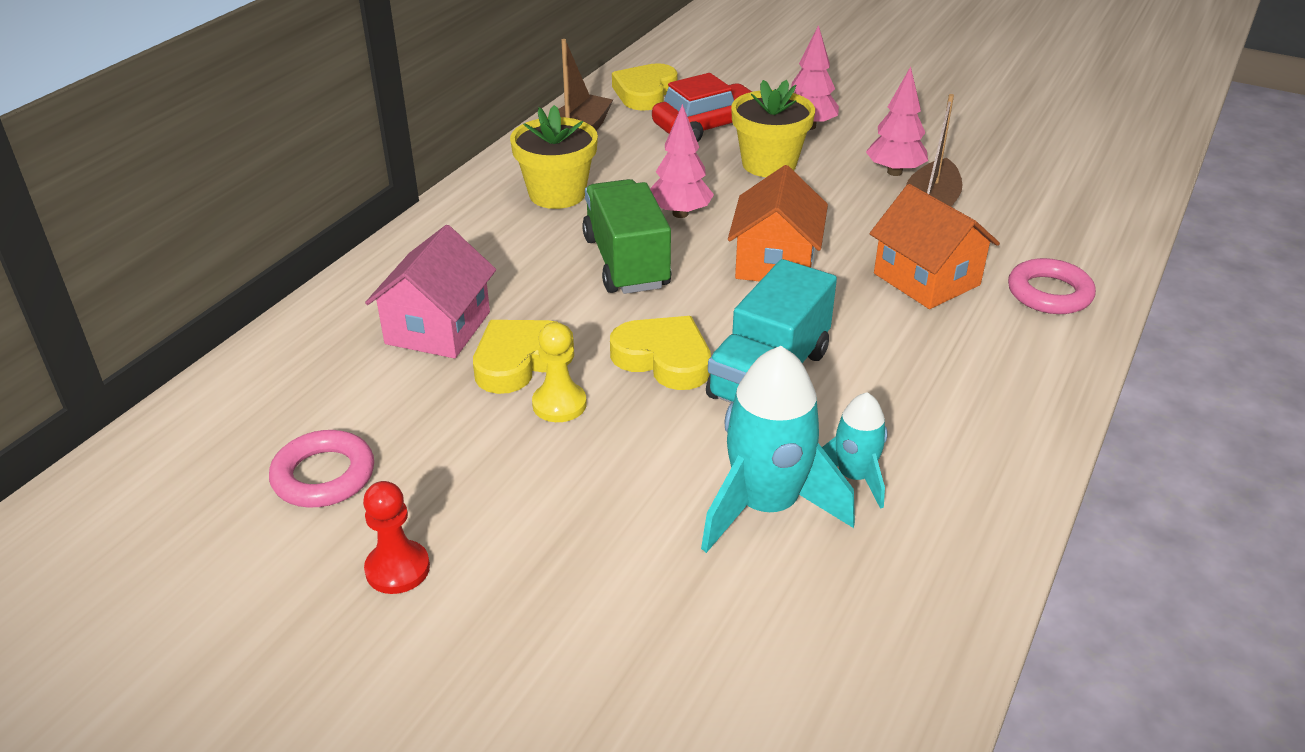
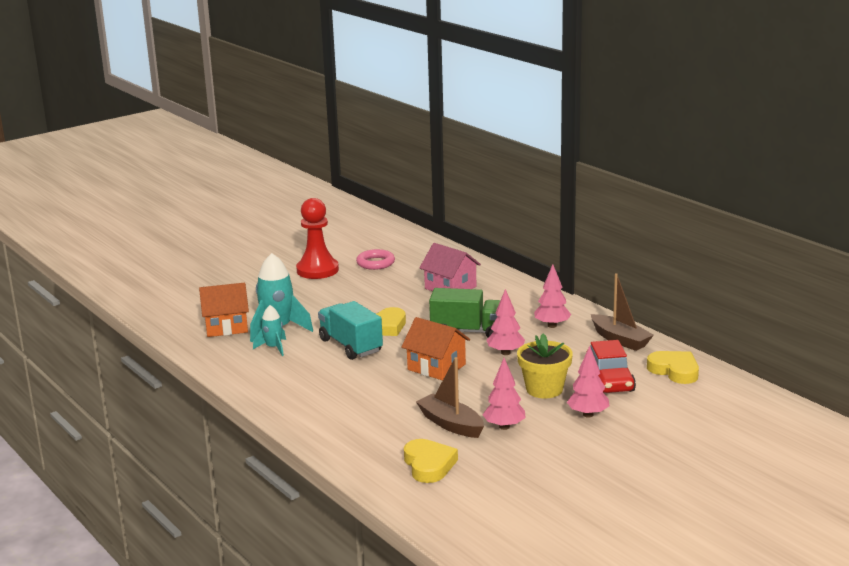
camera: 115 degrees right, 15 degrees down
(397, 569) = (317, 270): red pawn -> red pawn, size x1.90
(520, 361) = (411, 300): yellow heart -> yellow heart (429, 465)
(557, 194) = (552, 325): yellow flower pot -> pink tree
(559, 404) = (375, 303): yellow pawn -> none
(926, 279) = (385, 402): orange house -> orange house (226, 327)
(1049, 293) = (340, 432): pink ring -> none

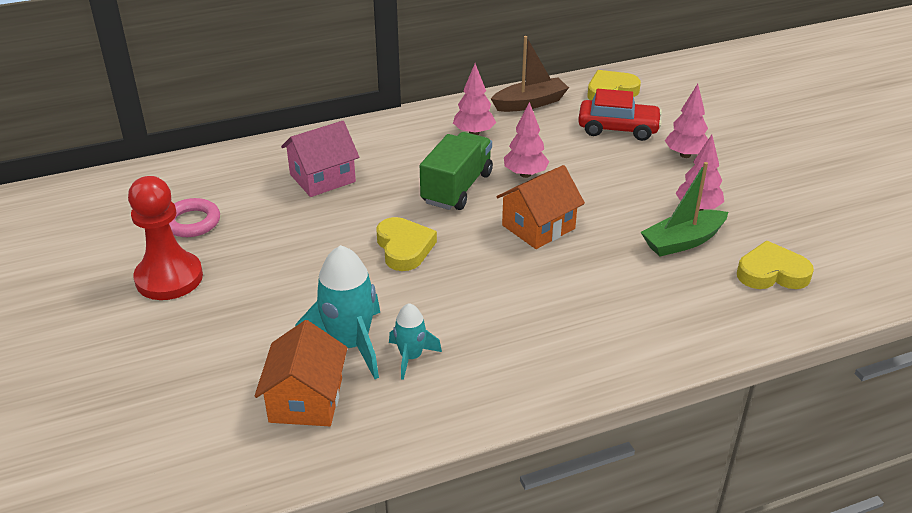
camera: 75 degrees left, 15 degrees up
(351, 346) = (444, 284): turquoise truck -> none
(451, 424) = (683, 241): brown boat -> green boat
(544, 389) = (622, 168): yellow flower pot -> none

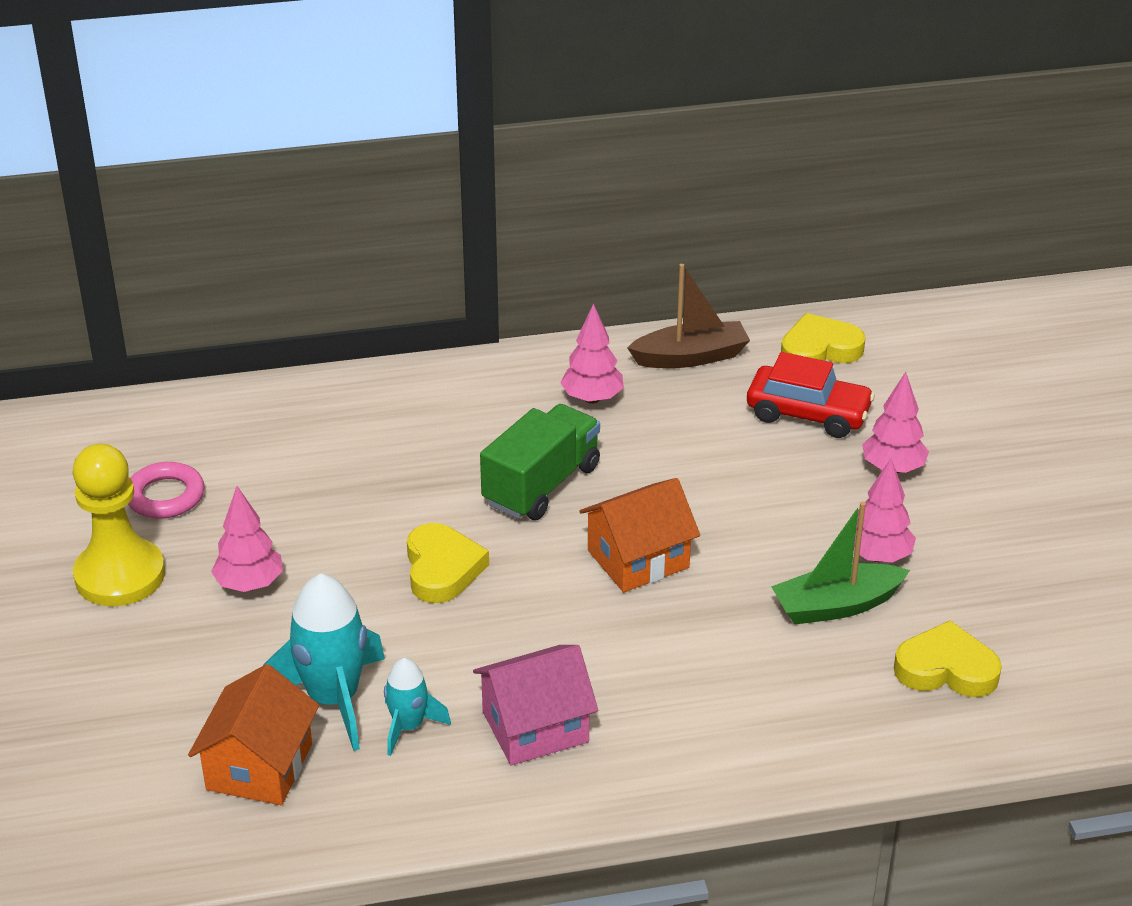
camera: 10 degrees right, 0 degrees up
(169, 278) = (120, 575): red pawn -> yellow pawn
(322, 178) = (357, 448): pink house -> pink house (535, 727)
(525, 174) = (646, 474): pink tree -> pink tree (250, 584)

